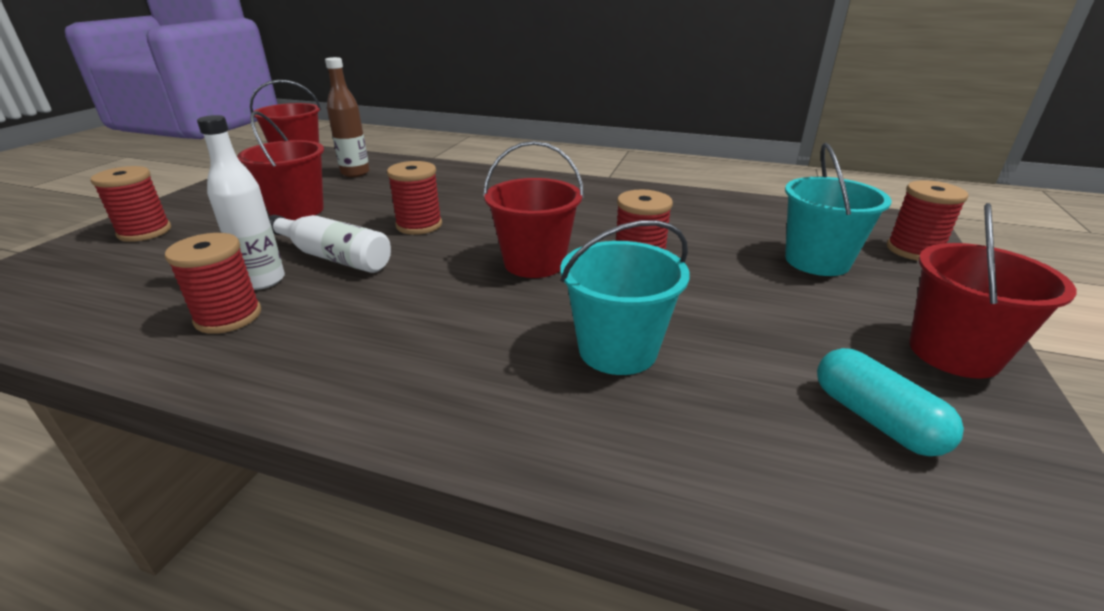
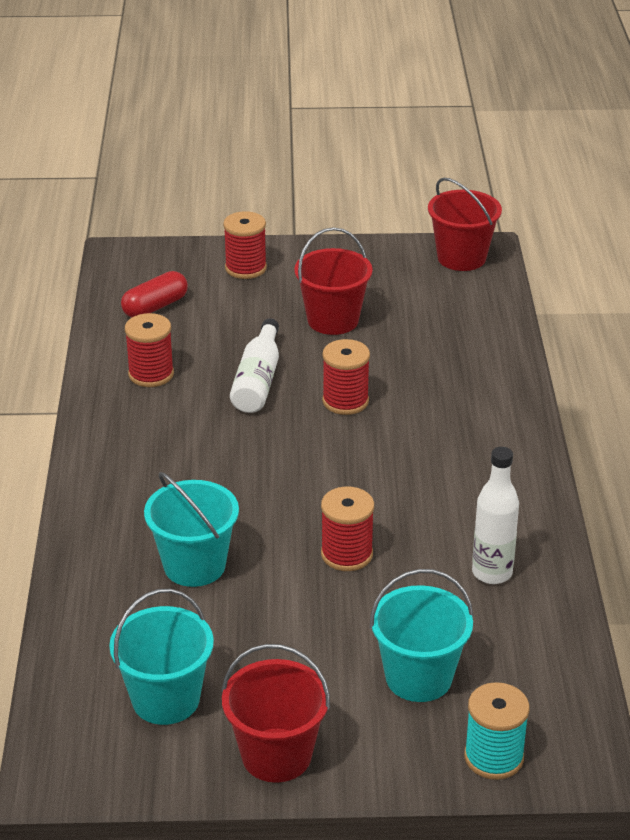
camera: 70 degrees right, 5 degrees up
(106, 291) = (155, 307): none -> red capsule
(263, 281) = (203, 364): white bottle -> white bottle (492, 573)
(355, 173) = (448, 311): brown bottle -> none
(534, 263) = (309, 491): red bucket -> none
(875, 419) = (166, 699): turquoise capsule -> turquoise bucket
(913, 250) = (493, 757): red spool -> turquoise spool

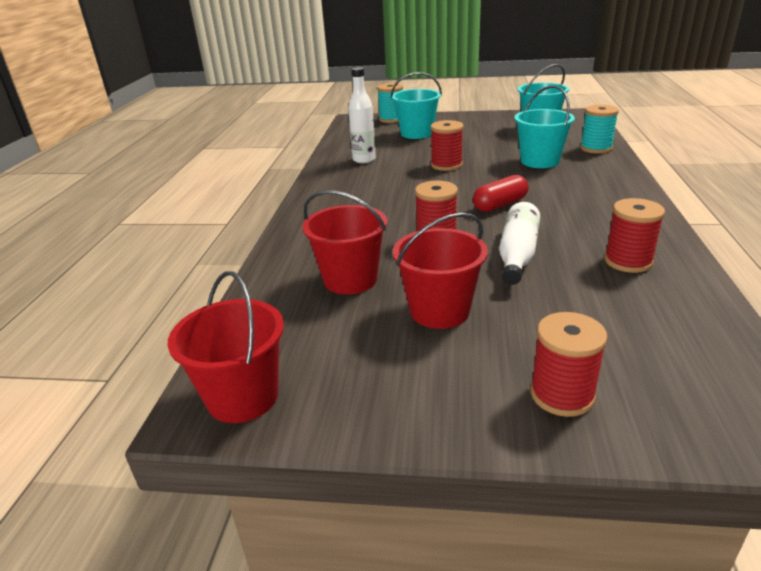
camera: 170 degrees left, 5 degrees down
(89, 607) = (596, 148): none -> turquoise spool
(155, 307) = (667, 336): red capsule -> red capsule (500, 205)
(276, 755) = (484, 118): red bucket -> red bucket (350, 279)

